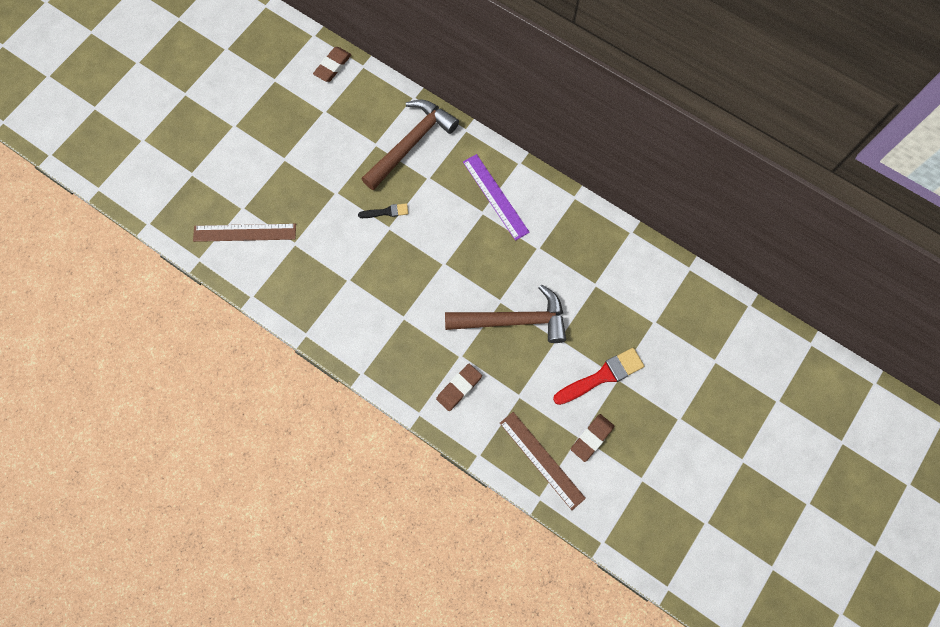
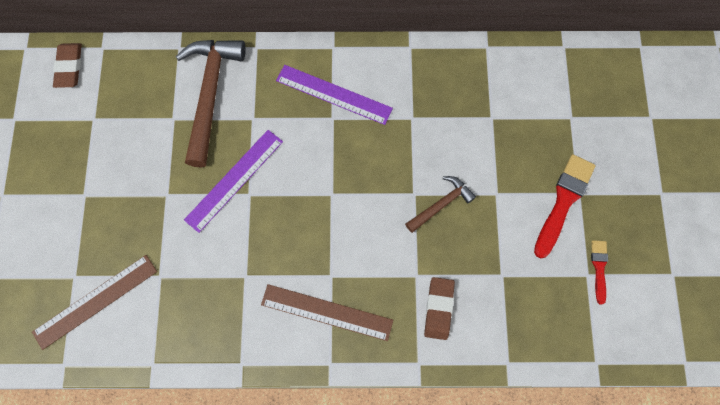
camera: 35 degrees left, 0 degrees up
(386, 212) = (234, 180): black brush -> purple ruler
(513, 320) = (441, 204): brown hammer -> brown hammer, size x0.52
(541, 460) = (570, 323): brown ruler -> brown ruler (327, 312)
(591, 438) = (599, 268): brown eraser -> red brush

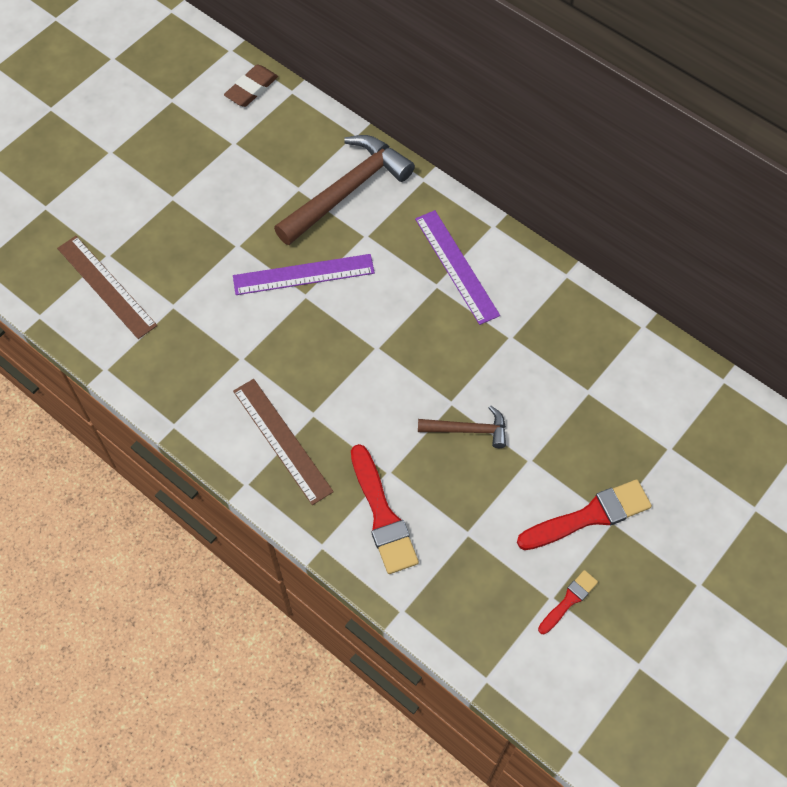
camera: 40 degrees right, 10 degrees down
(95, 301) = (106, 286): brown ruler -> brown ruler turned 45 degrees clockwise
(439, 309) = (382, 515): brown eraser -> red brush

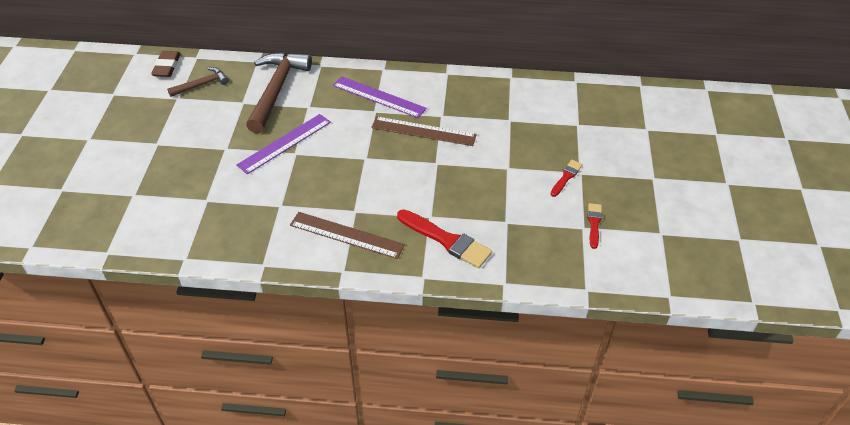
camera: 35 degrees left, 15 degrees down
(106, 286) = (147, 212): brown ruler -> brown ruler (423, 131)
(468, 430) = (459, 171): brown hammer -> brown hammer (202, 84)
(589, 516) = (566, 177): red brush -> red brush, size x0.55

